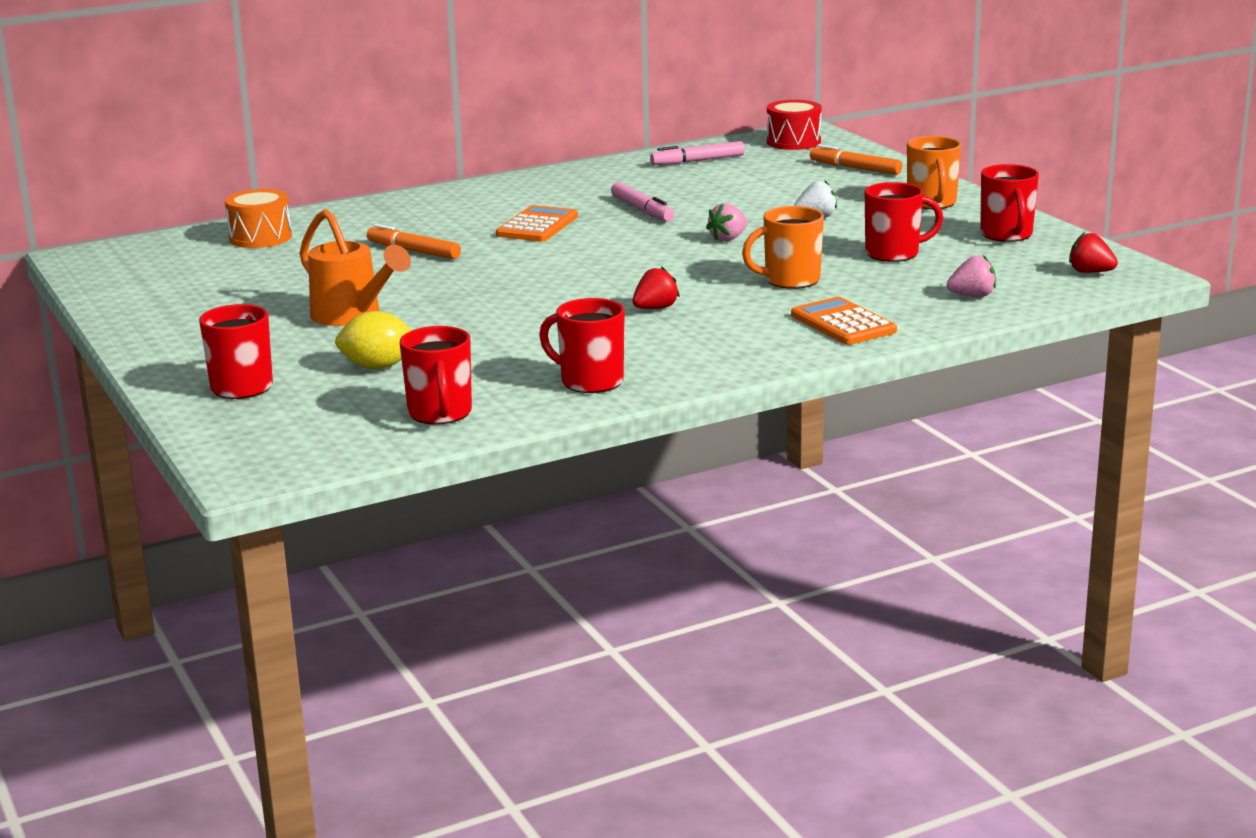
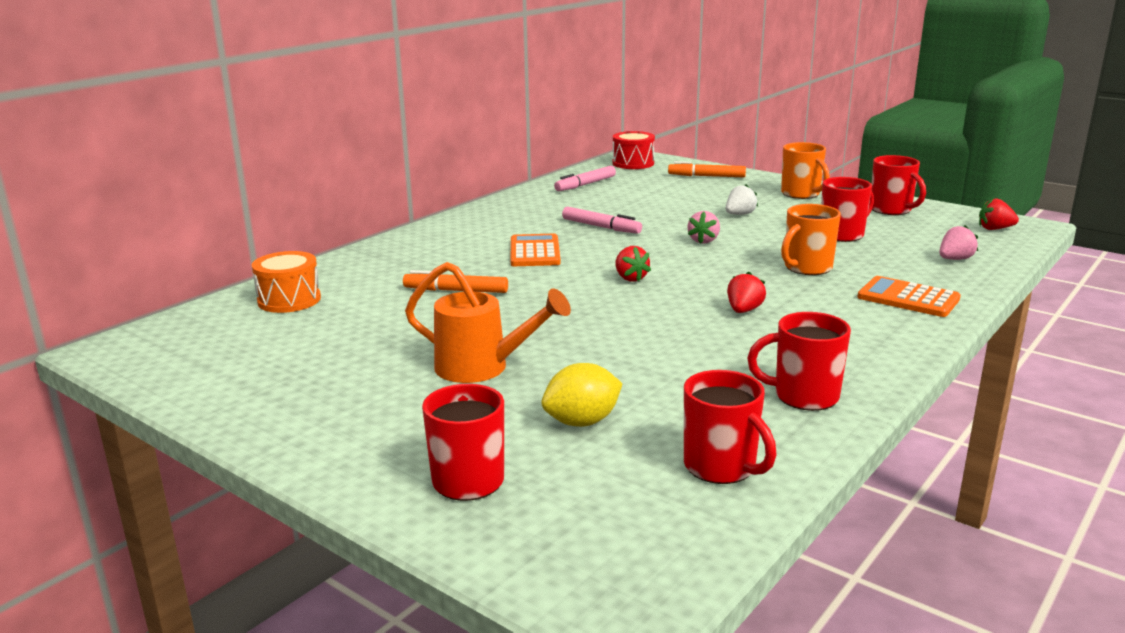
camera: 25 degrees left, 0 degrees up
(593, 264) = (630, 278): none -> red strawberry

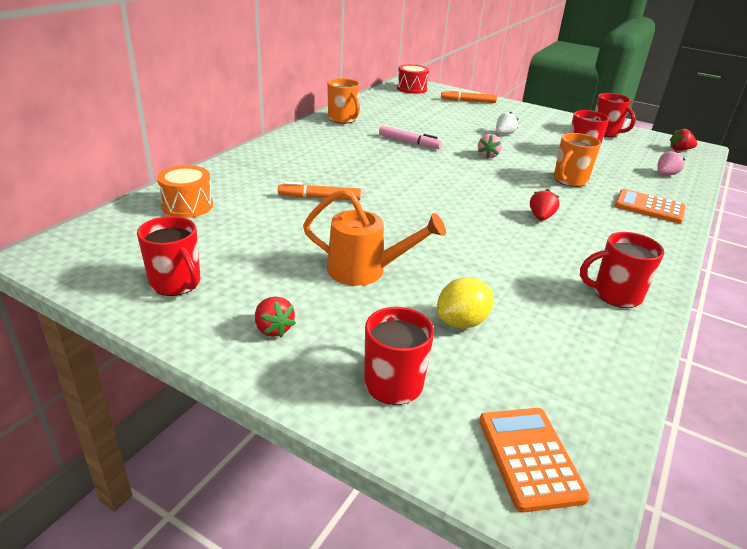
camera: 10 degrees left, 10 degrees up
(534, 252) = (368, 163): orange calculator -> orange calculator (530, 458)
(585, 184) = (384, 105): pink marker -> none
(630, 278) = (447, 188): red strawberry -> red strawberry (273, 329)
(721, 467) = (583, 363): red mug -> red mug (176, 284)
(801, 194) = (539, 118): orange mug -> orange mug (343, 119)

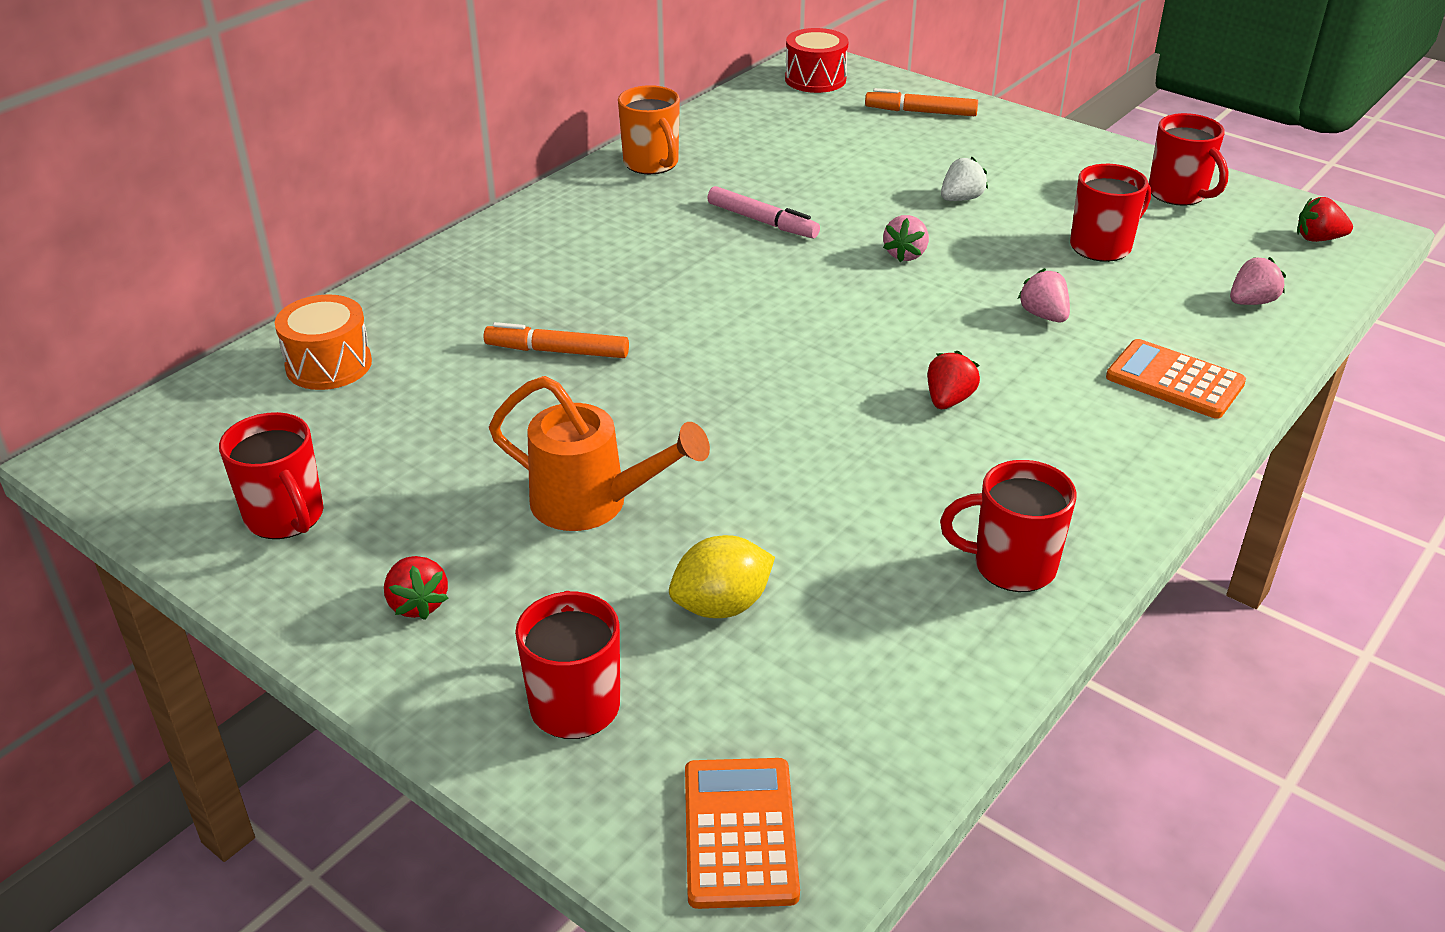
camera: 10 degrees right, 5 degrees up
(569, 180) = (1043, 315): orange mug -> pink strawberry

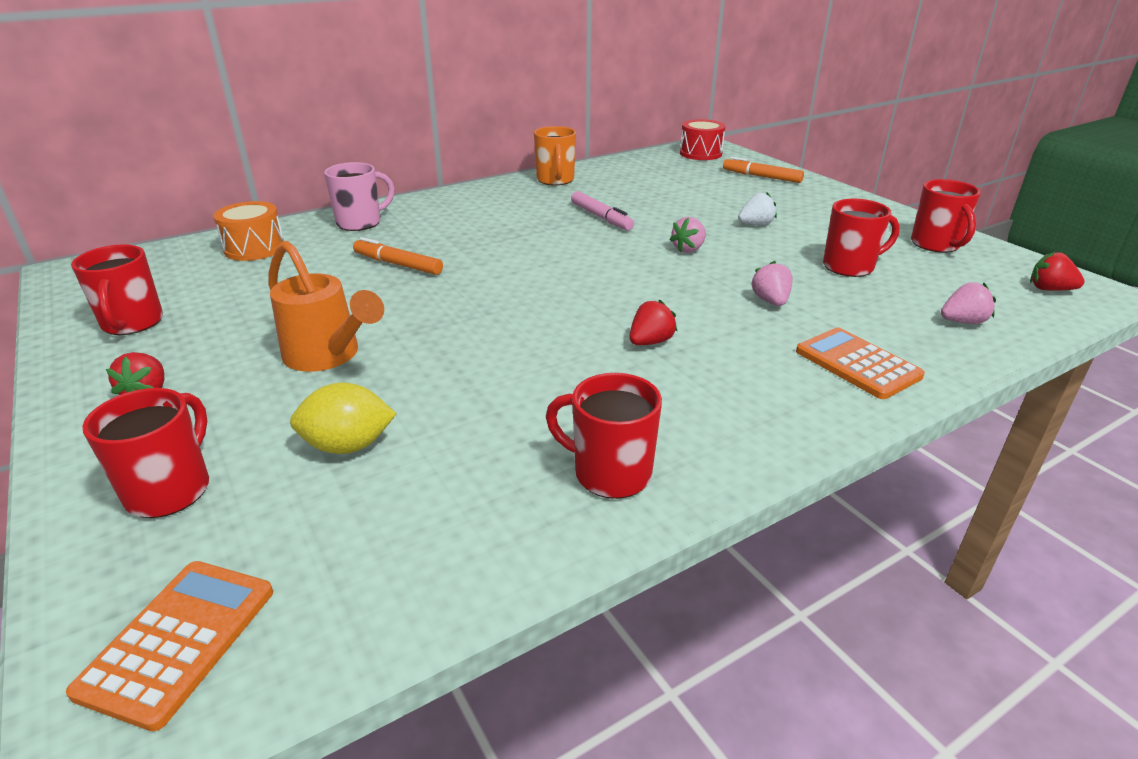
camera: 20 degrees right, 5 degrees down
(440, 291) = (360, 223): none -> pink mug

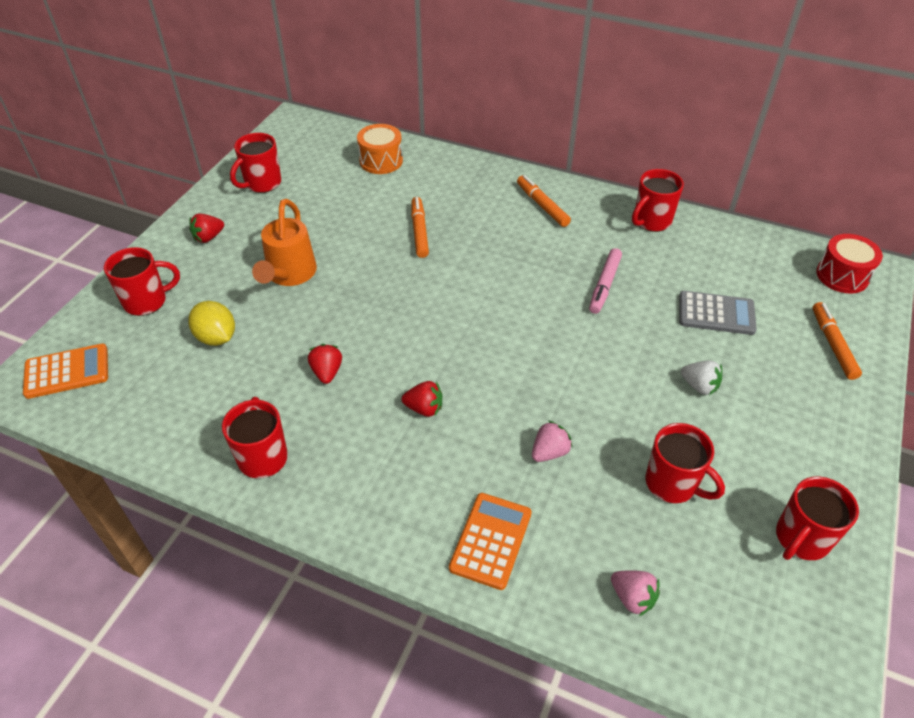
camera: 55 degrees right, 15 degrees up
(360, 223) = (461, 177): pink mug -> none
(465, 206) = (542, 205): none -> orange marker
(555, 180) = (651, 221): orange mug -> red mug
(687, 195) = (716, 313): none -> grey calculator
(688, 249) = (598, 364): pink strawberry -> none
(1049, 289) = (780, 661): red strawberry -> red strawberry (327, 372)

